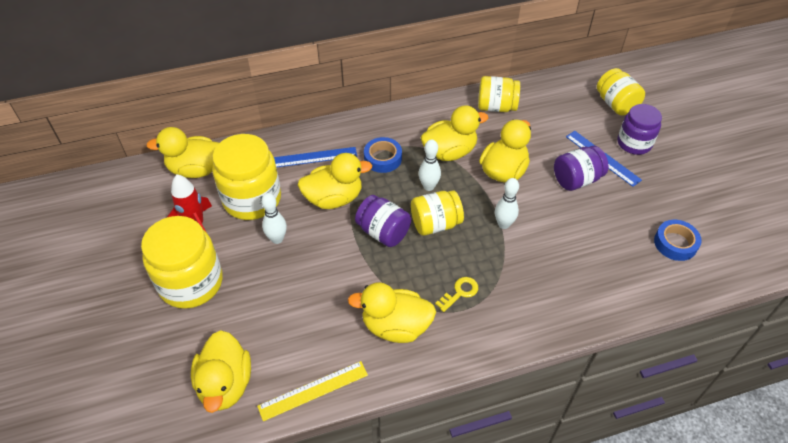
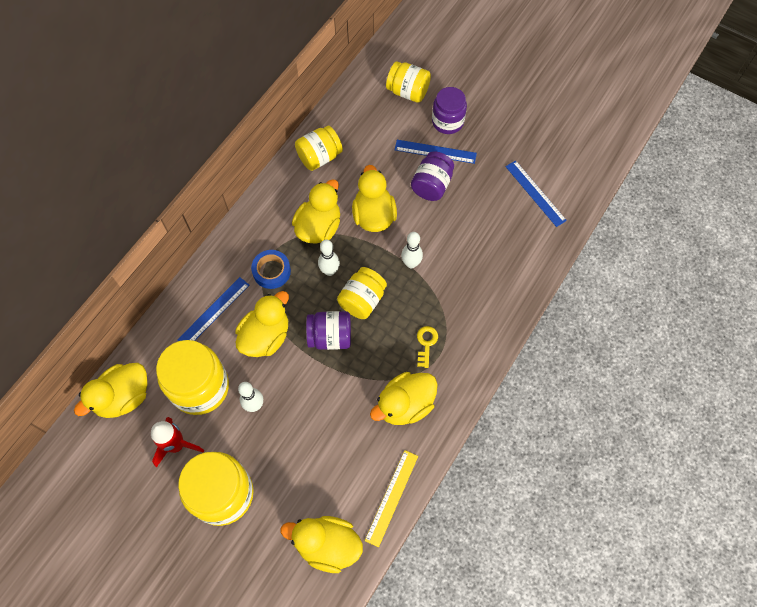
camera: 40 degrees left, 15 degrees up
(225, 384) = (327, 545): yellow duck -> yellow duck turned 150 degrees clockwise
(675, 243) = (535, 193): blue tape -> blue ruler

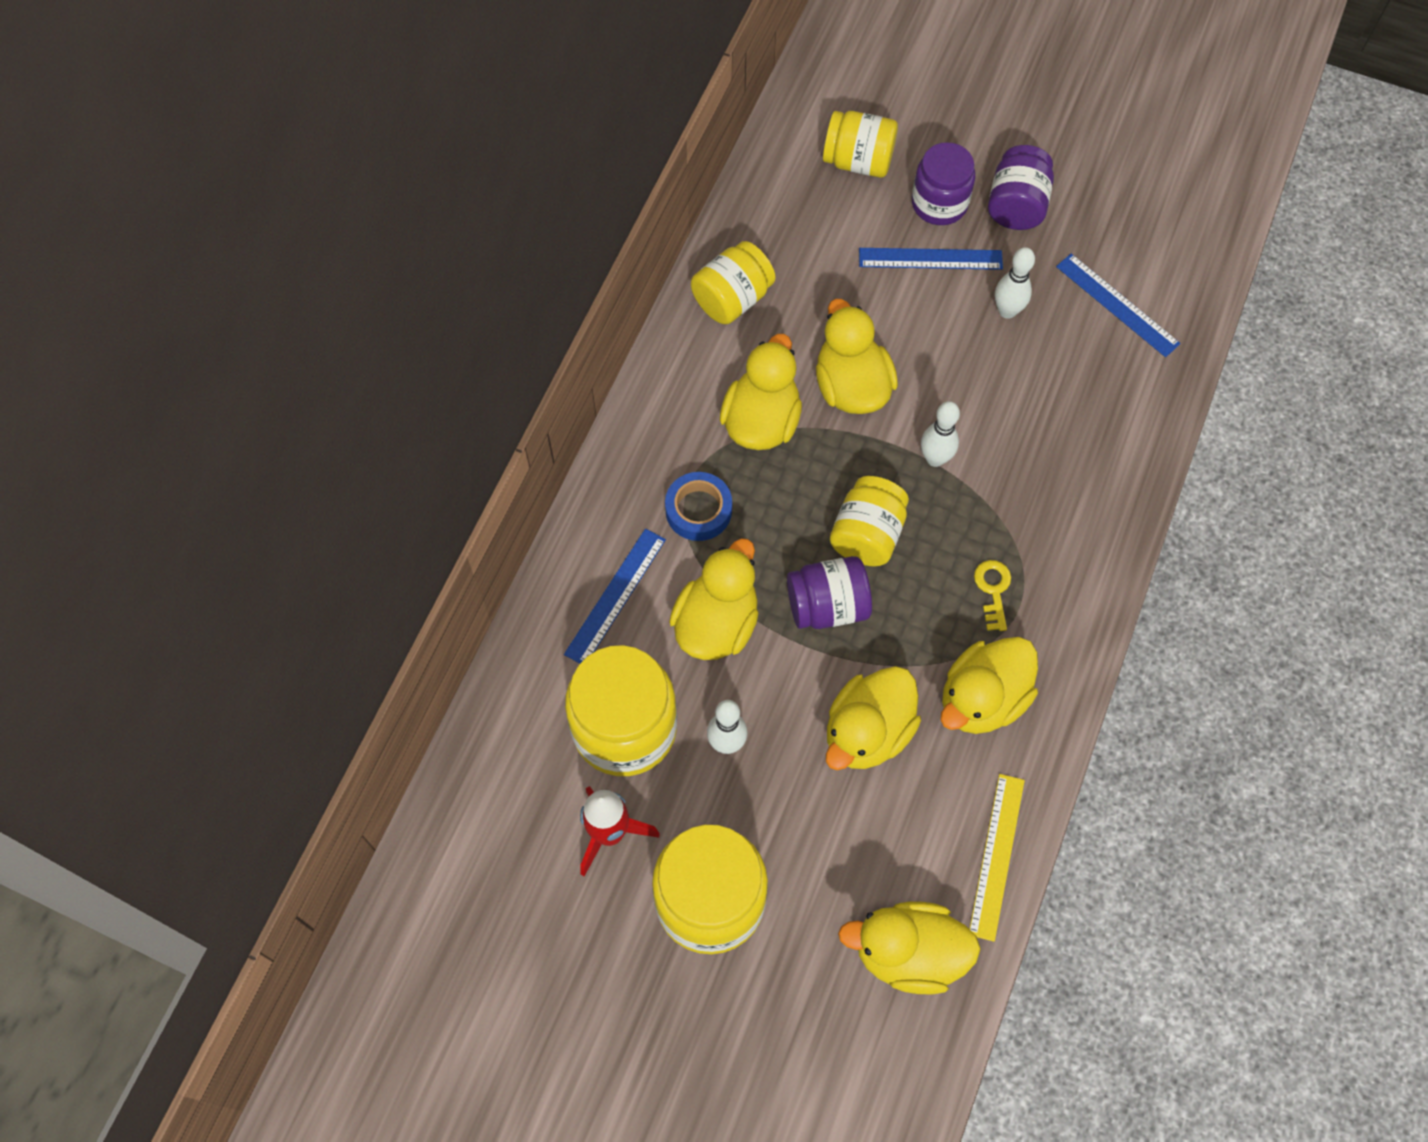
camera: 10 degrees left, 0 degrees up
(124, 397) = (496, 768): yellow duck -> yellow duck (867, 732)
(329, 271) = (799, 493): white bowling pin -> white bowling pin (1007, 311)
(431, 185) = (938, 318): purple jar -> purple jar (1016, 205)

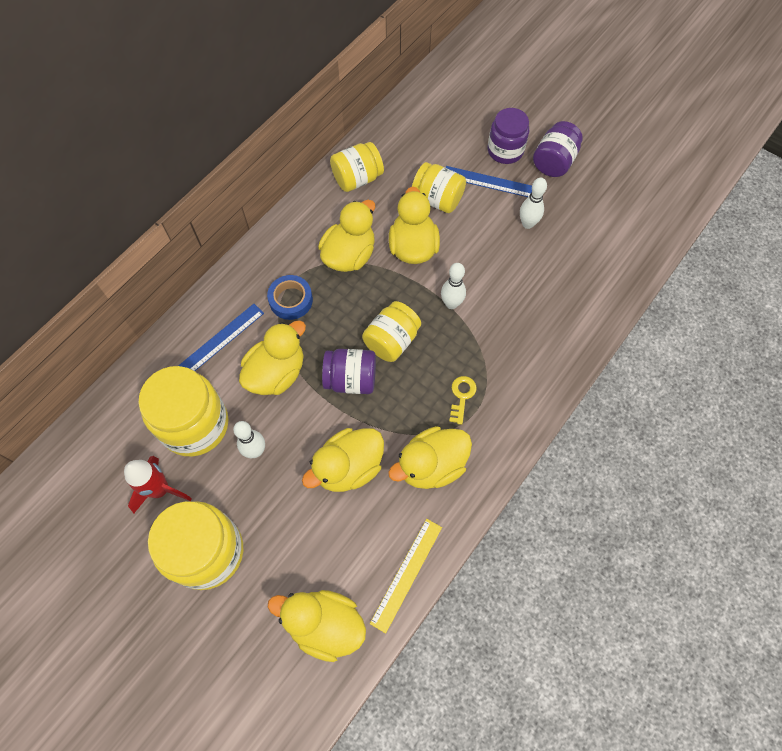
camera: 15 degrees right, 0 degrees up
(858, 161) = (463, 115): yellow jar -> yellow jar (437, 199)
(1117, 305) = (600, 236): blue ruler -> none

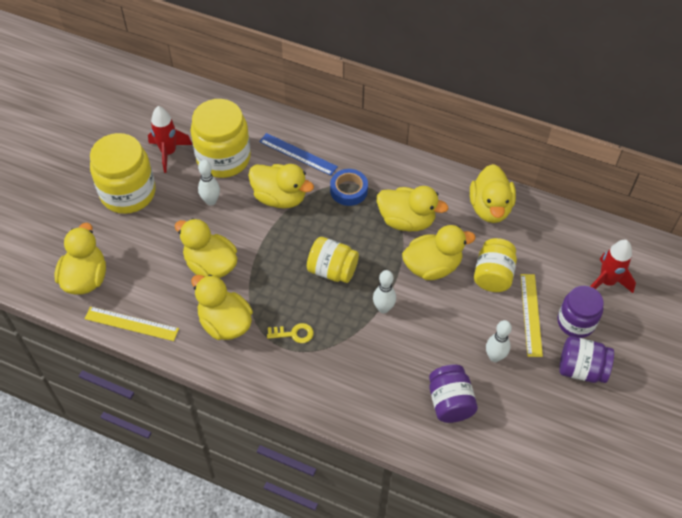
camera: 75 degrees right, 10 degrees down
(351, 379) = (288, 249): purple jar -> purple jar (450, 402)
(357, 179) = (490, 208): yellow jar -> yellow duck
(468, 114) = (606, 282): none -> red rocket
(489, 182) = (531, 314): blue ruler -> yellow ruler

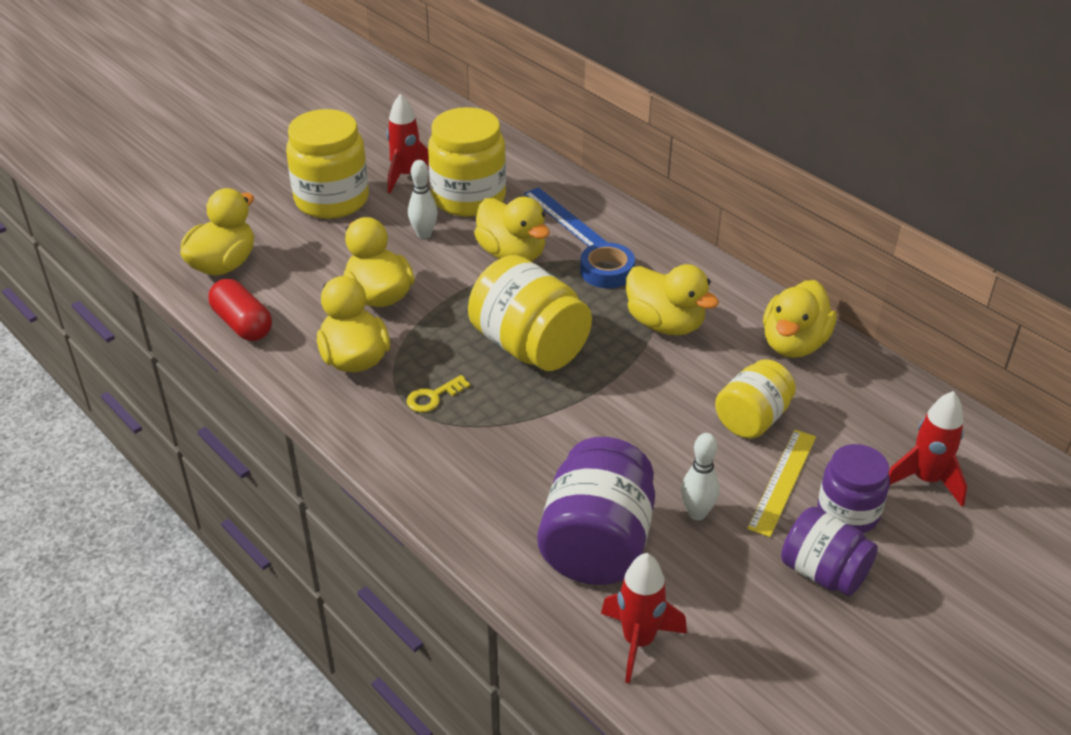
camera: 25 degrees right, 15 degrees down
(131, 323) = (242, 324): yellow ruler -> red capsule
(294, 334) = (433, 397): yellow key -> yellow key turned 120 degrees clockwise
(332, 270) = (529, 346): yellow jar -> yellow jar, size x1.58
(383, 308) = (571, 407): white bowling pin -> none
(432, 266) = (670, 383): yellow duck -> none
(450, 402) = (597, 544): purple jar -> purple jar, size x1.58
(506, 458) = (638, 641): none -> red rocket

